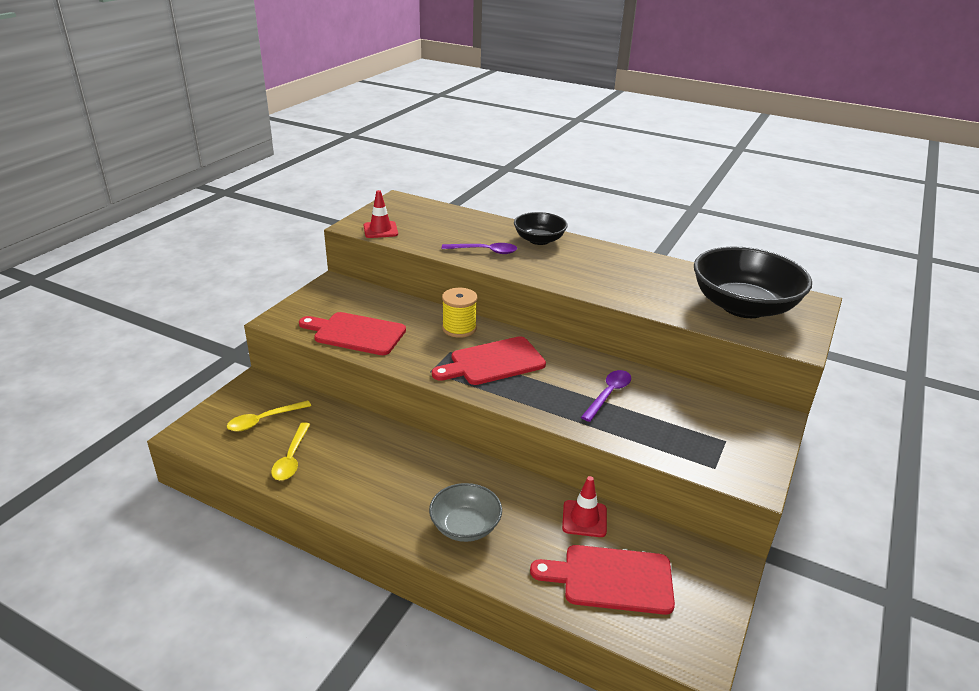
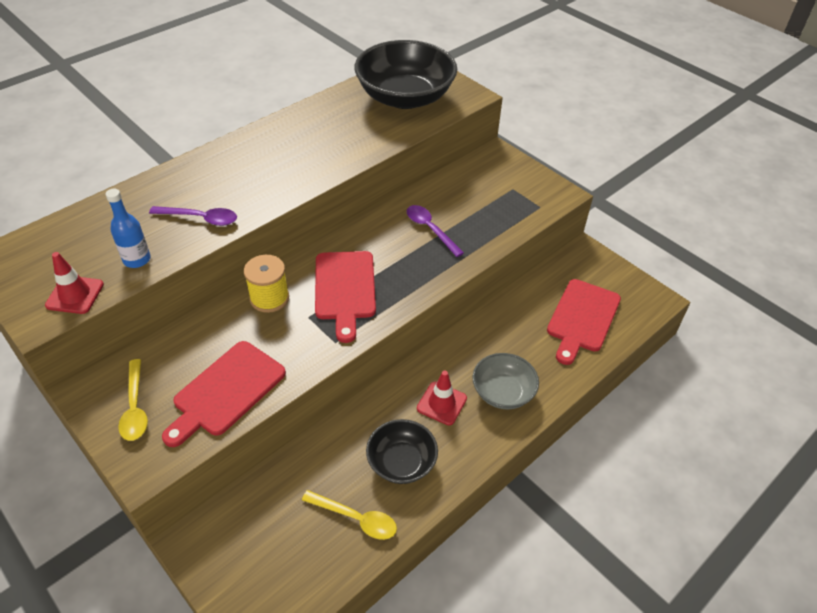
camera: 70 degrees left, 15 degrees up
(264, 420) = (274, 539): yellow spoon -> yellow spoon (135, 407)
(426, 240) = (137, 259): none -> blue bottle
(484, 251) = (200, 218): purple spoon -> purple spoon turned 75 degrees clockwise
(539, 240) = (204, 171): black bowl -> black bowl (401, 462)
(584, 519) = (518, 311): red traffic cone -> red traffic cone (441, 403)

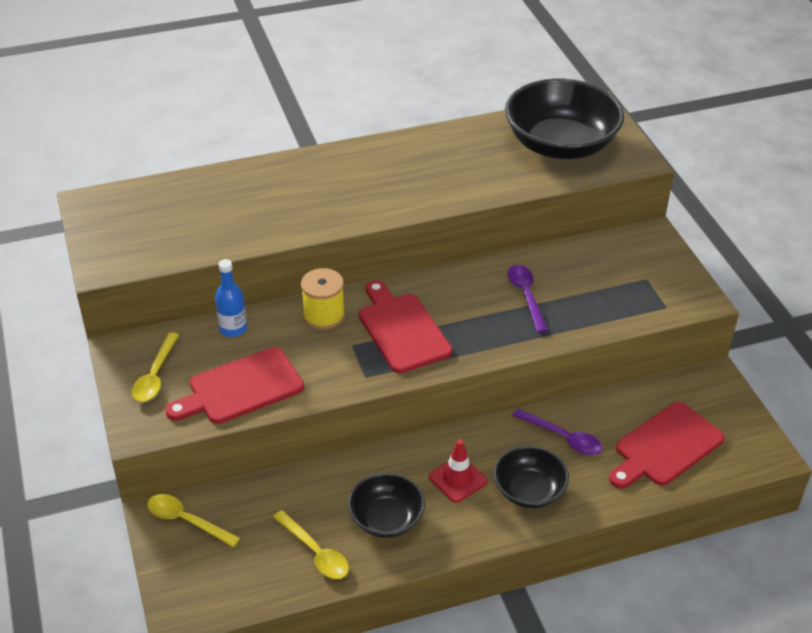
camera: 25 degrees right, 5 degrees down
(75, 295) = (140, 255): red traffic cone -> none
(137, 259) = (207, 239): blue bottle -> blue bottle (233, 329)
(200, 218) = (283, 216): purple spoon -> purple spoon (563, 438)
(221, 535) = (186, 520): none -> yellow spoon
(344, 289) = (402, 329): red cutting board -> red cutting board turned 135 degrees clockwise
(503, 392) = (529, 490): grey bowl -> black bowl

